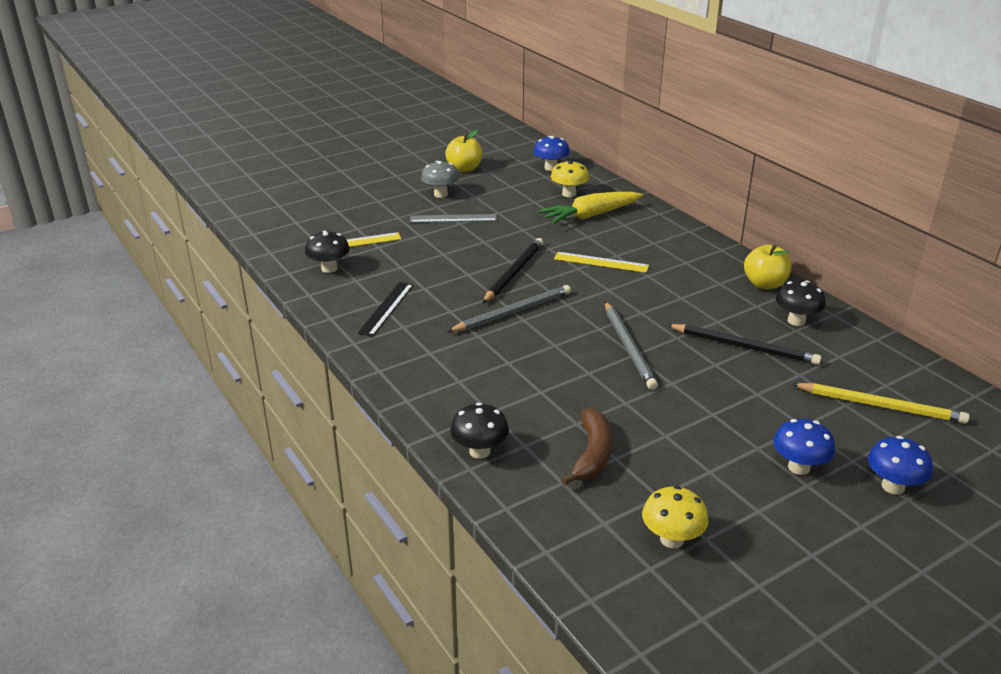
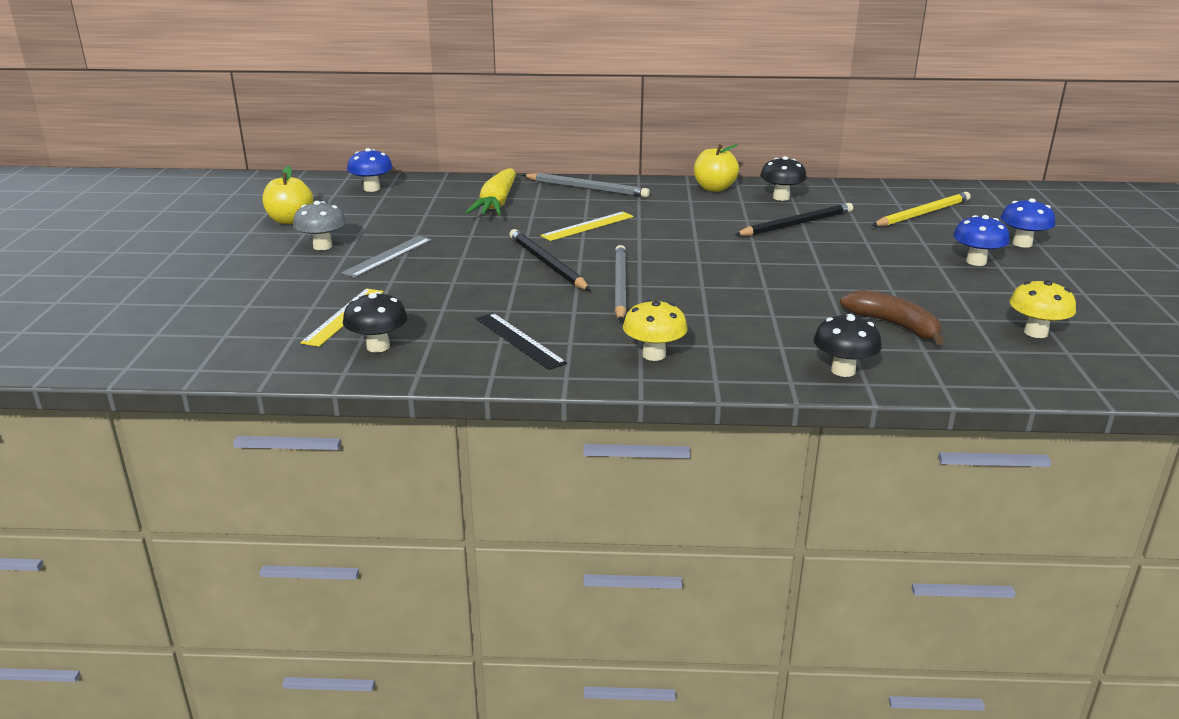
camera: 55 degrees left, 5 degrees down
(569, 194) = (439, 198): yellow mushroom -> yellow mushroom (654, 355)
(628, 347) = (744, 260): grey pencil -> grey pencil (586, 188)

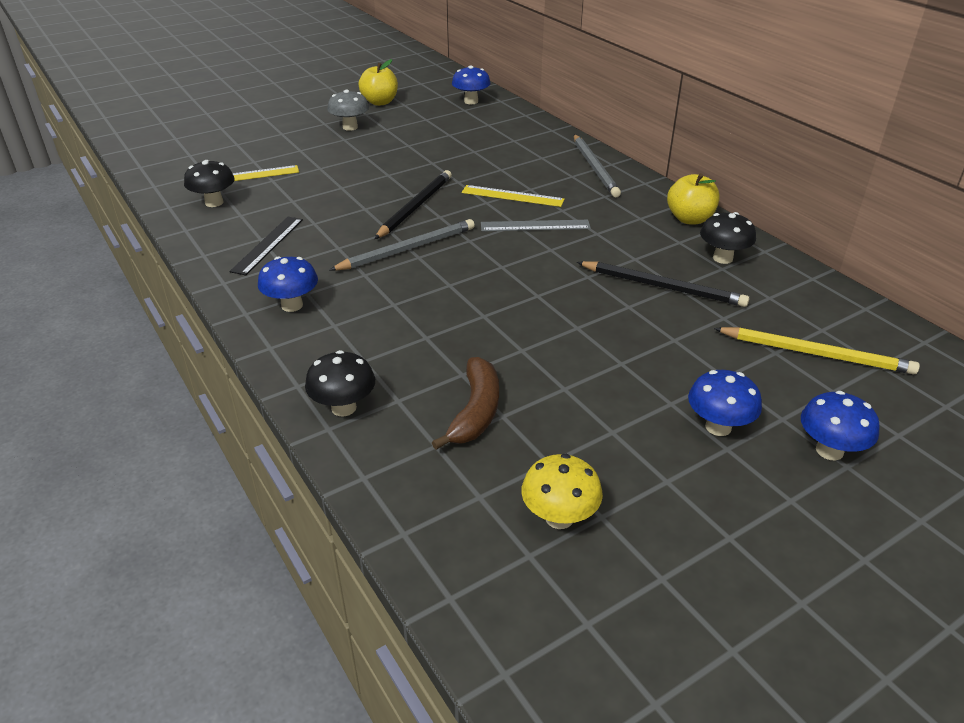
camera: 55 degrees right, 10 degrees up
(388, 256) = (359, 151): grey ruler -> grey ruler (535, 226)
(497, 203) = (507, 148): yellow carrot -> none
(654, 355) = (292, 305): yellow mushroom -> blue mushroom

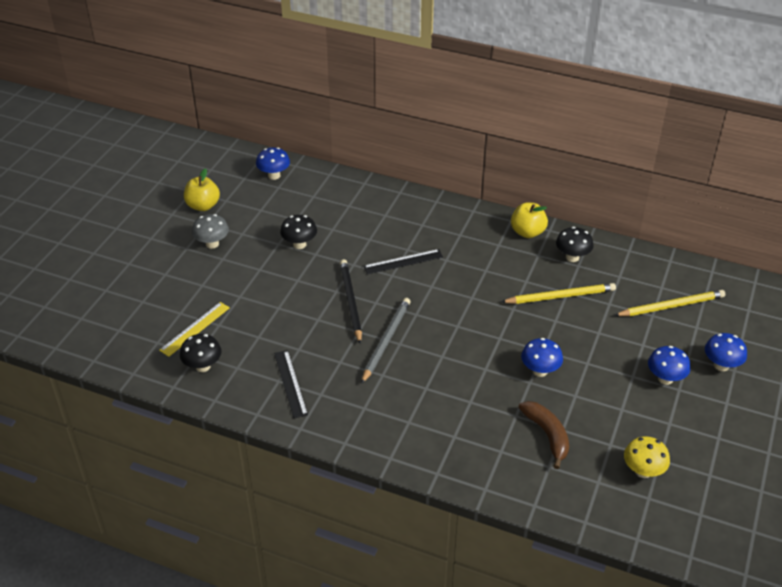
camera: 35 degrees left, 5 degrees up
(292, 305) = (366, 422): blue mushroom -> blue mushroom (540, 371)
(344, 407) = (478, 472): black mushroom -> black mushroom (299, 244)
(512, 196) = (403, 262): yellow ruler -> black ruler
(535, 226) = (443, 282): grey ruler -> none
(594, 167) = (429, 210): grey pencil -> none
(662, 287) = (560, 296): black pencil -> yellow pencil

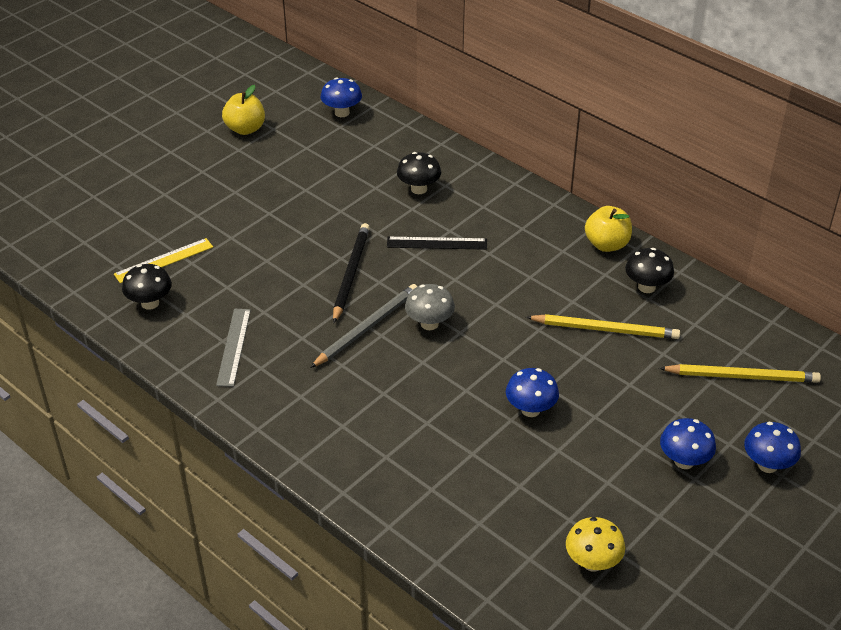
camera: 20 degrees right, 0 degrees up
(212, 244) = (232, 173): grey mushroom -> grey mushroom (429, 324)
(290, 383) = (233, 347): black ruler -> grey ruler
(299, 244) = (328, 196): black mushroom -> black mushroom (419, 189)
(547, 435) = (497, 486): brown banana -> none

